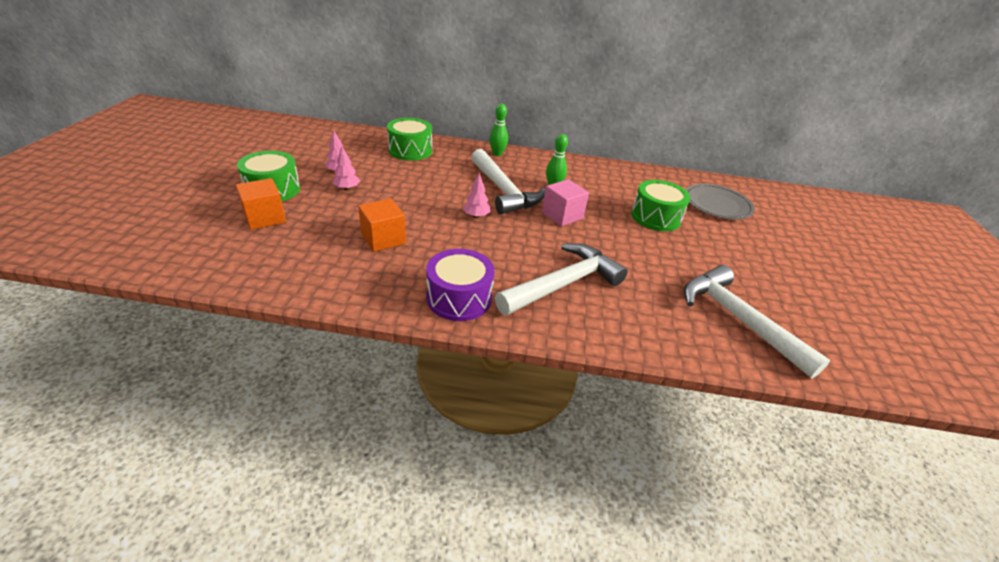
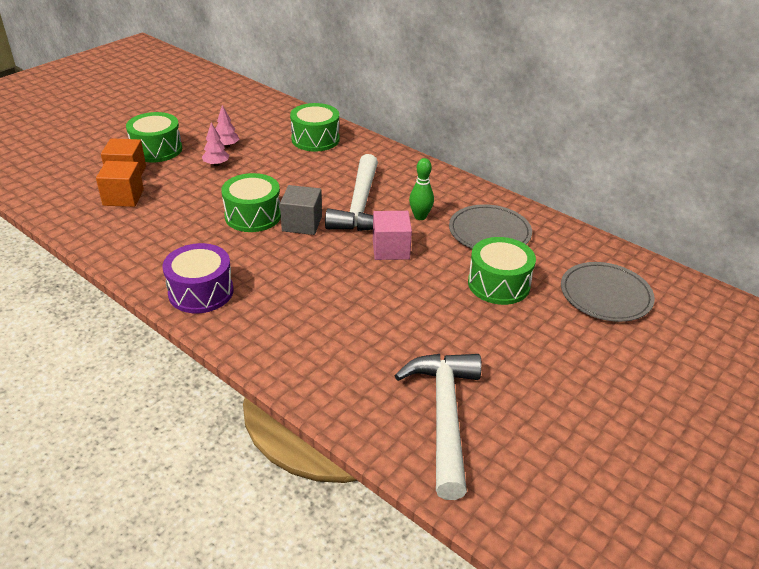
camera: 35 degrees right, 0 degrees up
(383, 239) = (197, 220): orange cube -> orange cube (123, 197)
(429, 221) = (253, 216): none -> green drum
(476, 216) = (302, 224): pink tree -> grey cube
(497, 154) = (402, 164): green bowling pin -> none
(563, 284) = (306, 314): white hammer -> none
(608, 185) = (489, 232): none -> grey plate

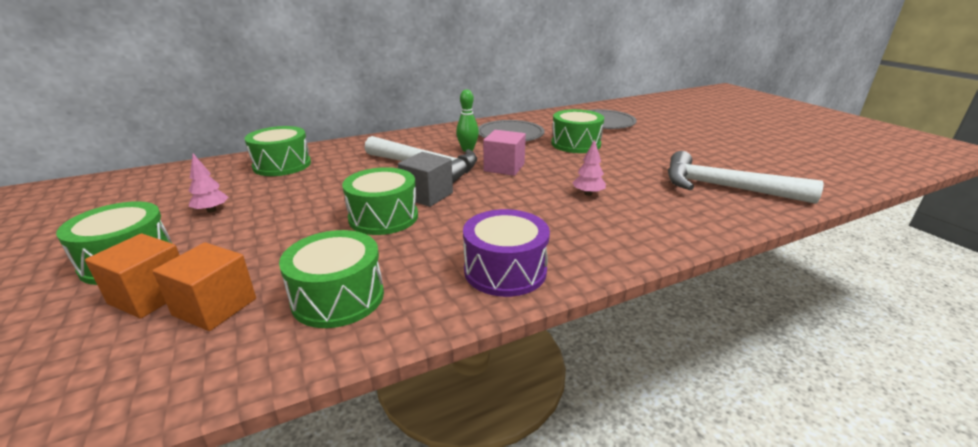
camera: 65 degrees left, 10 degrees down
(145, 234) = (338, 297): none -> green drum
(216, 164) = (243, 223): pink tree -> pink tree (588, 194)

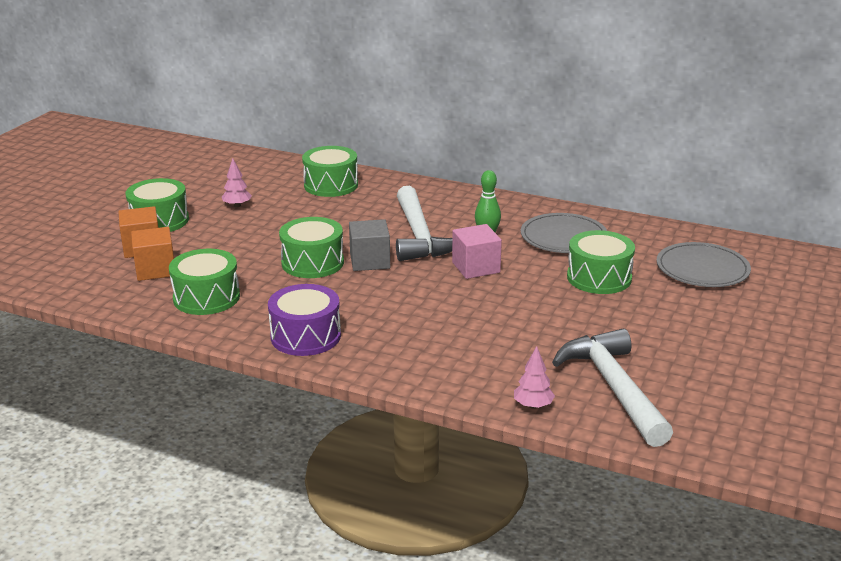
camera: 50 degrees right, 0 degrees up
(588, 194) = (482, 324): pink tree -> pink tree (533, 405)

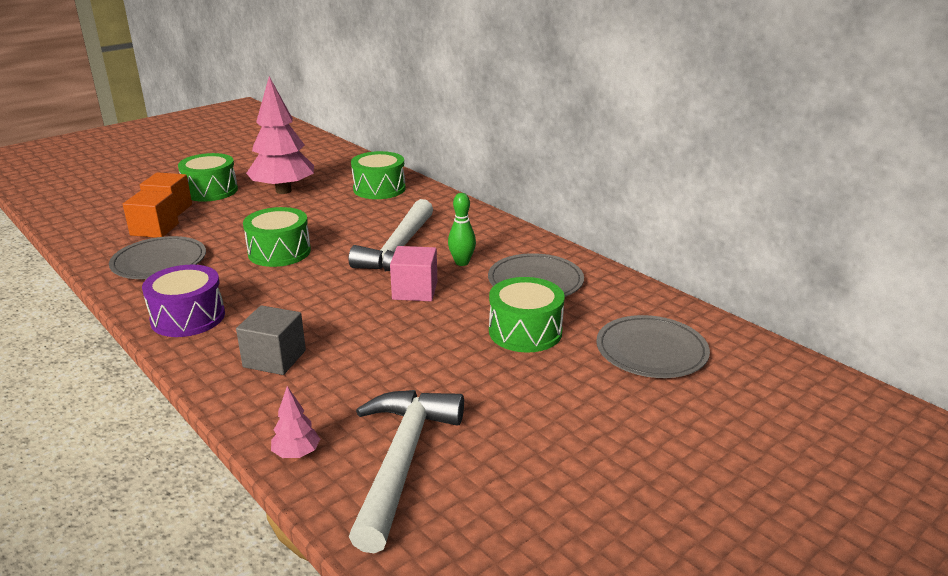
camera: 25 degrees right, 0 degrees up
(206, 297) = (159, 262): green drum -> grey plate
(237, 205) = (283, 191): pink tree -> pink tree, size x2.38
(370, 261) = (328, 262): grey cube -> grey cube (274, 359)

